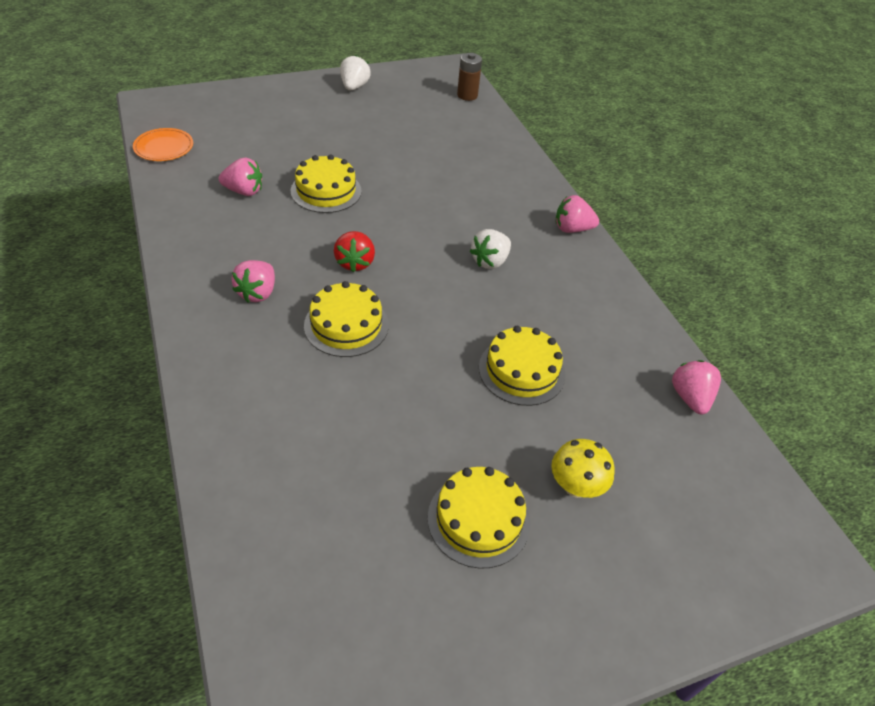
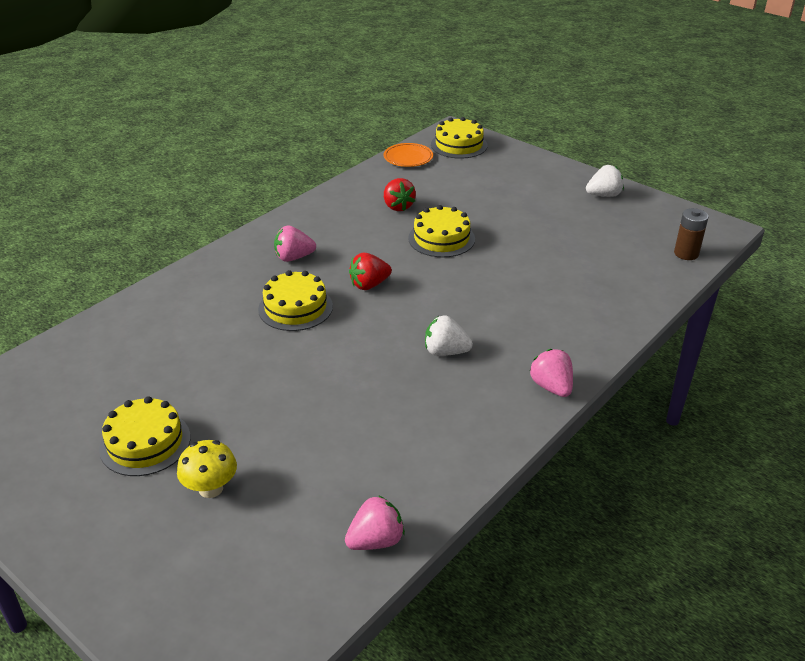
camera: 65 degrees right, 10 degrees down
(244, 191) = (398, 206): pink strawberry -> red strawberry
(521, 371) = (321, 415): yellow cake -> yellow cake (459, 145)

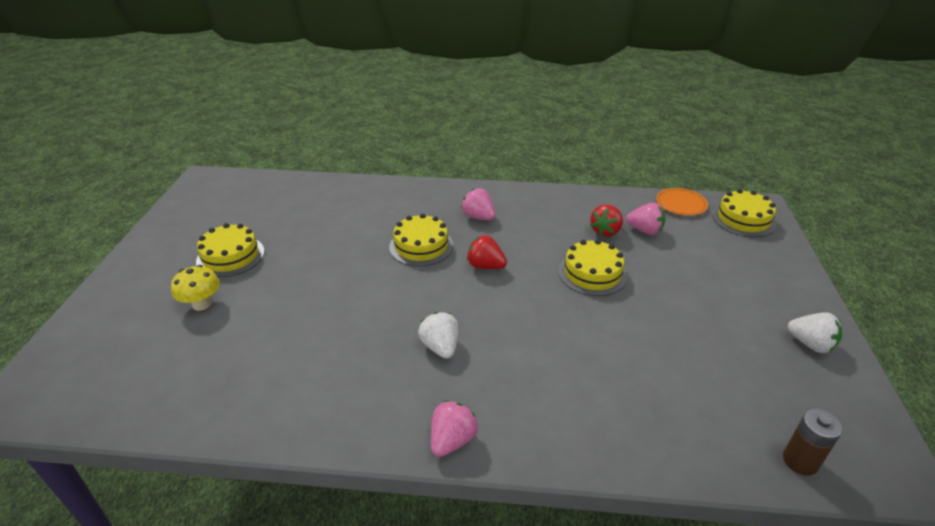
camera: 55 degrees right, 0 degrees up
(376, 540) = (186, 412): pink strawberry -> pink strawberry (645, 230)

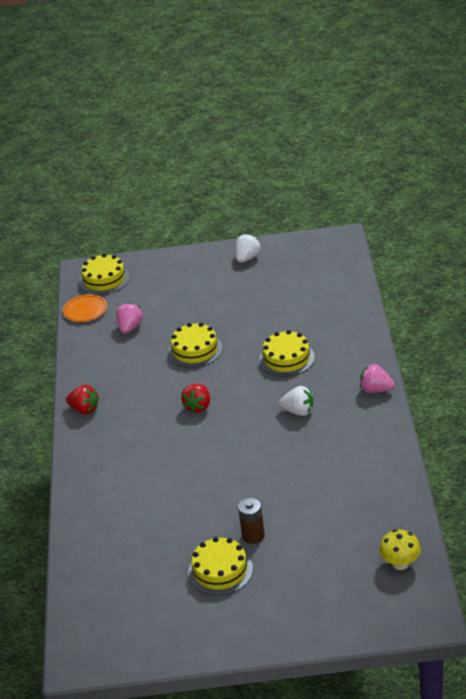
camera: 95 degrees left, 0 degrees up
(202, 304) = (290, 560): yellow mushroom -> yellow mushroom (400, 563)
(421, 246) = (178, 449): yellow cake -> yellow cake (286, 358)
(440, 347) = (298, 411): white strawberry -> white strawberry turned 135 degrees counterclockwise
(478, 217) = (125, 423): pink strawberry -> none
(605, 231) = (135, 348): red strawberry -> red strawberry (84, 409)
(800, 461) = (342, 267): brown battery -> brown battery (253, 535)

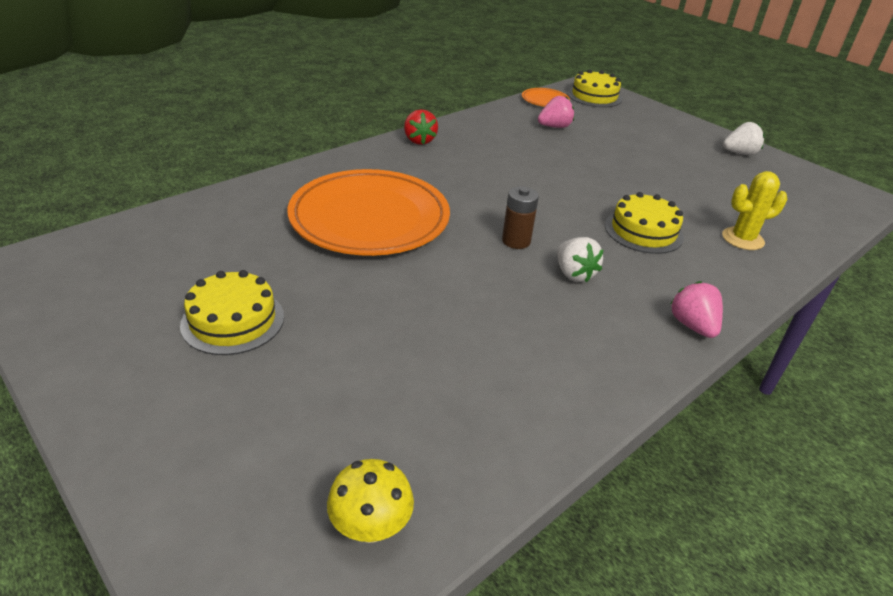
camera: 45 degrees right, 0 degrees up
(166, 476) = (369, 218): none -> orange plate
(195, 350) = (574, 170): yellow cake -> none
(198, 406) = (497, 201): red strawberry -> none
(253, 535) = (319, 324): brown battery -> brown battery (516, 241)
(329, 321) = (742, 239): none -> yellow cactus

